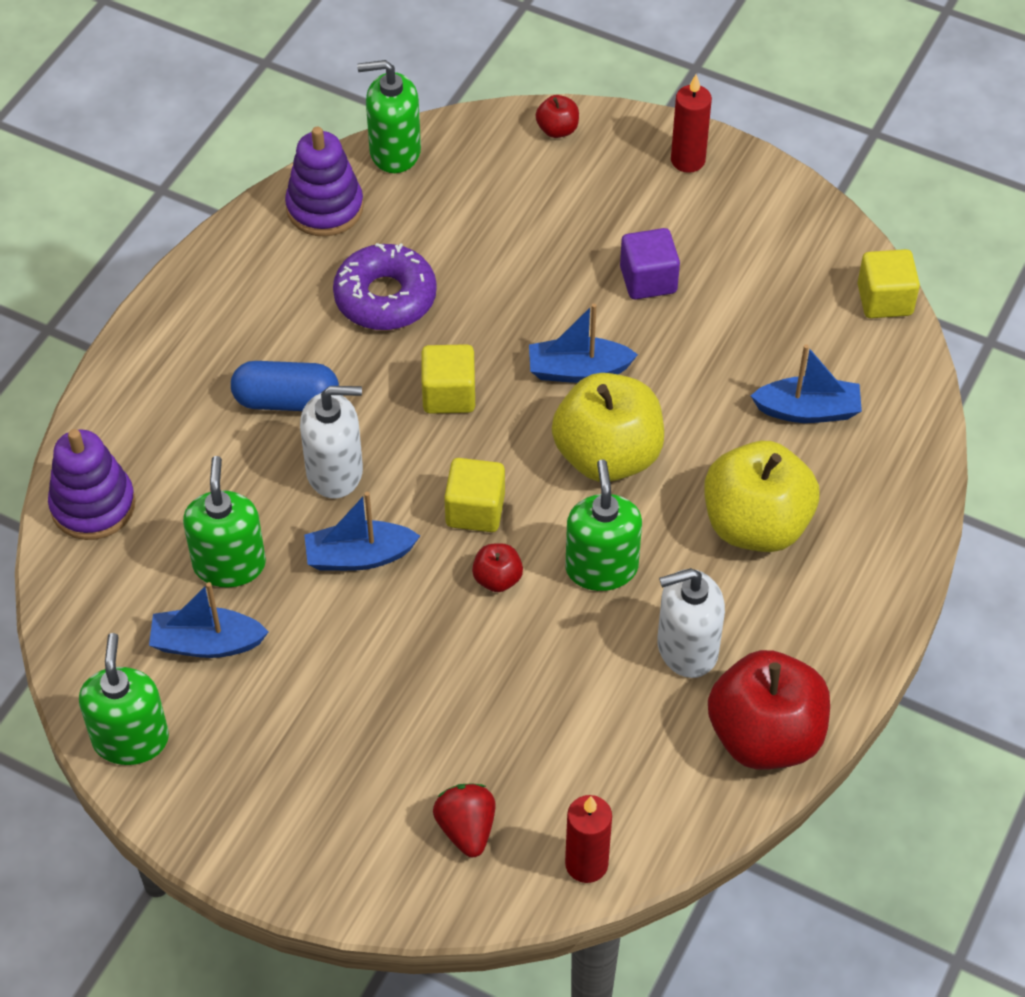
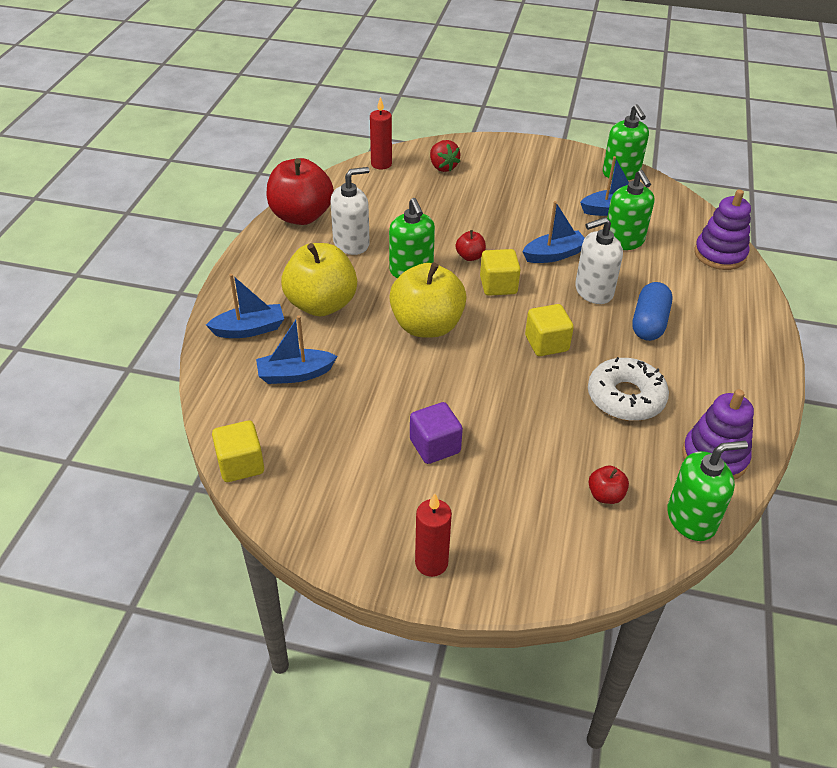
camera: 165 degrees right, 10 degrees down
(286, 400) = (649, 323): blue capsule -> blue capsule turned 60 degrees counterclockwise
(385, 297) = (625, 397): purple donut -> white donut
(557, 130) = (561, 571): red apple -> red apple (605, 495)
(578, 370) = (465, 373): blue boat -> blue boat (249, 329)

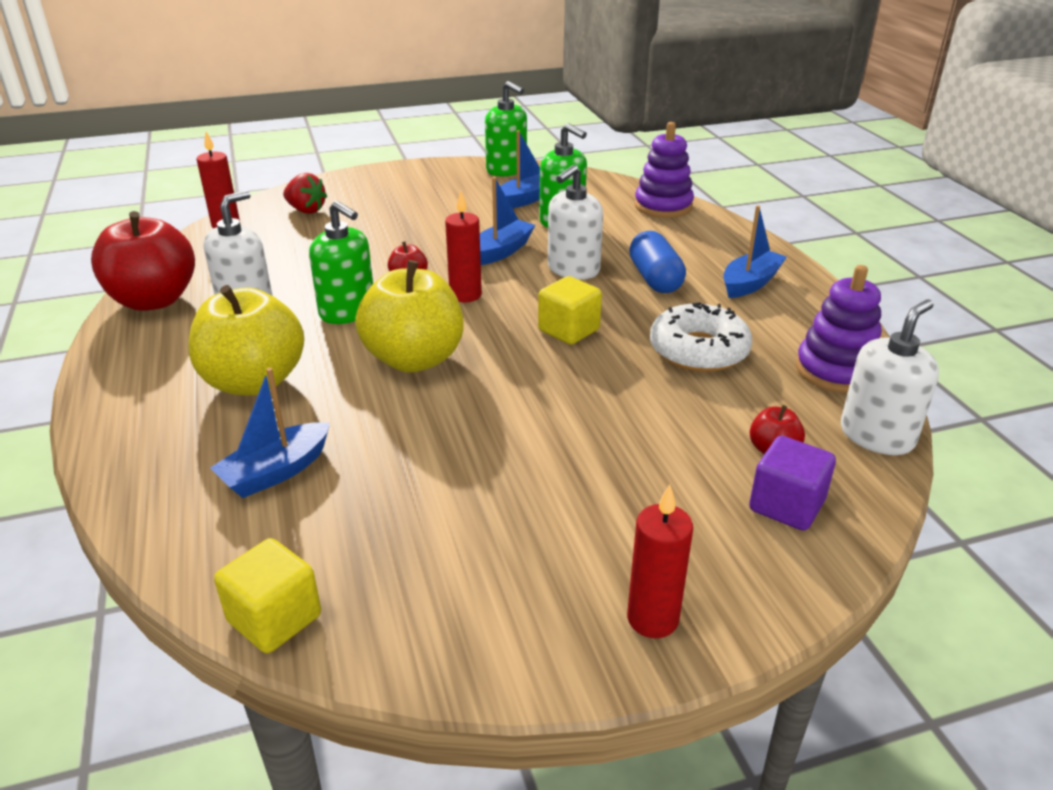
camera: 30 degrees left, 10 degrees down
(249, 329) = (165, 444): blue boat -> blue boat (750, 283)
(435, 446) = (535, 480): purple cube -> purple cube (786, 505)
(498, 285) = (465, 295): yellow cube -> red candle
(691, 519) = (876, 436): green soap dispenser -> white soap dispenser

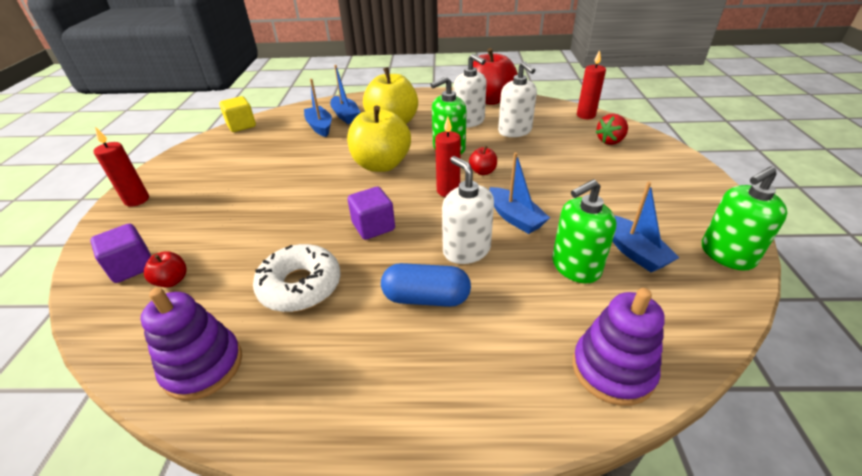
camera: 110 degrees right, 5 degrees up
(568, 330) = (373, 226): yellow cube -> purple cube
(750, 283) = (381, 373): blue boat -> blue boat (345, 116)
(876, 436) = (121, 346): white soap dispenser -> white soap dispenser (515, 131)

